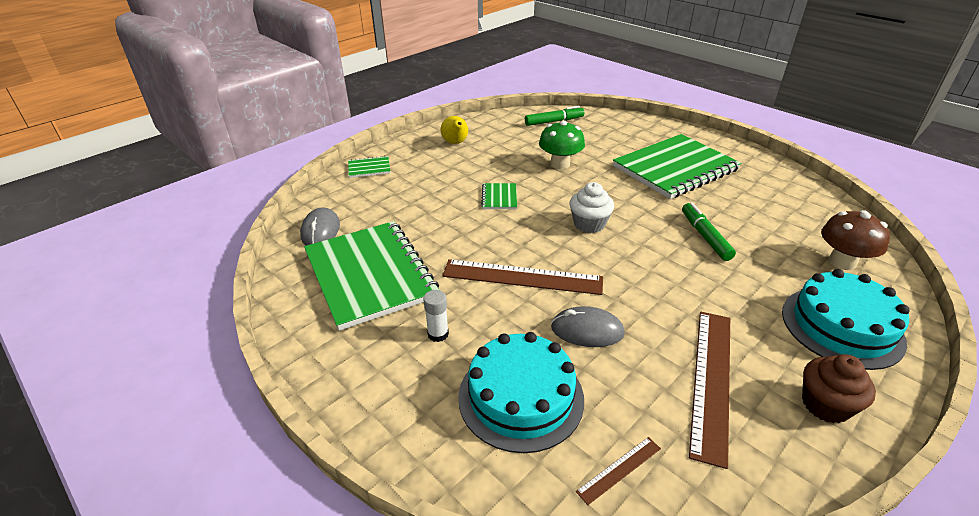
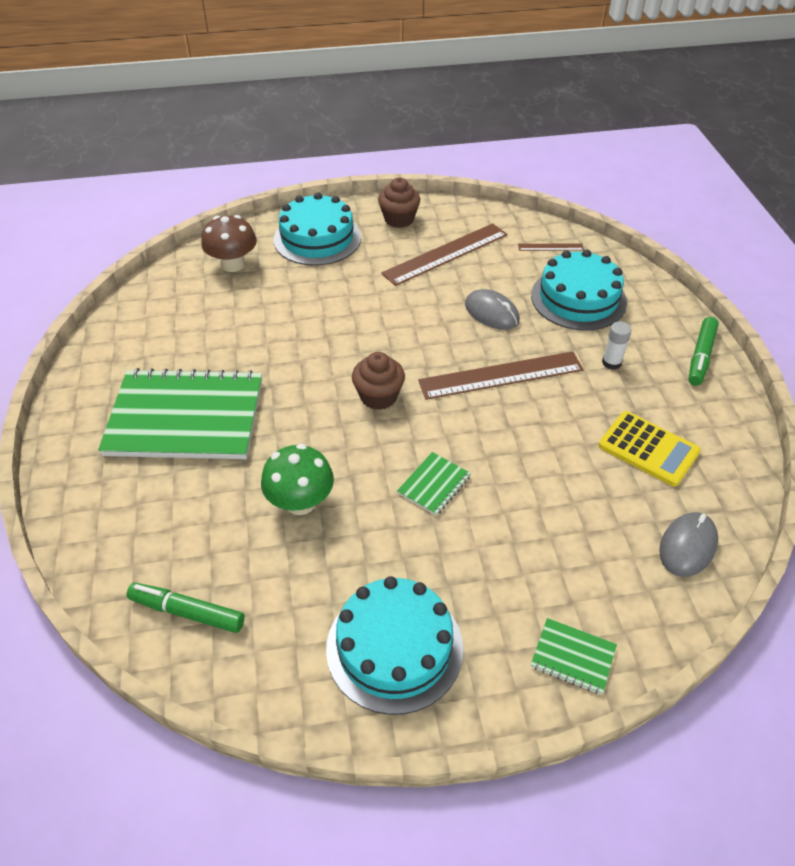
camera: 145 degrees left, 10 degrees up
(370, 275) = (648, 449): green notebook -> yellow calculator
(455, 143) = (394, 647): yellow pear -> turquoise cake
(522, 277) = (501, 375): brown ruler -> brown ruler turned 60 degrees counterclockwise
(589, 224) = (378, 396): white cupcake -> brown cupcake
(705, 236) = (295, 331): green marker -> green marker (700, 356)

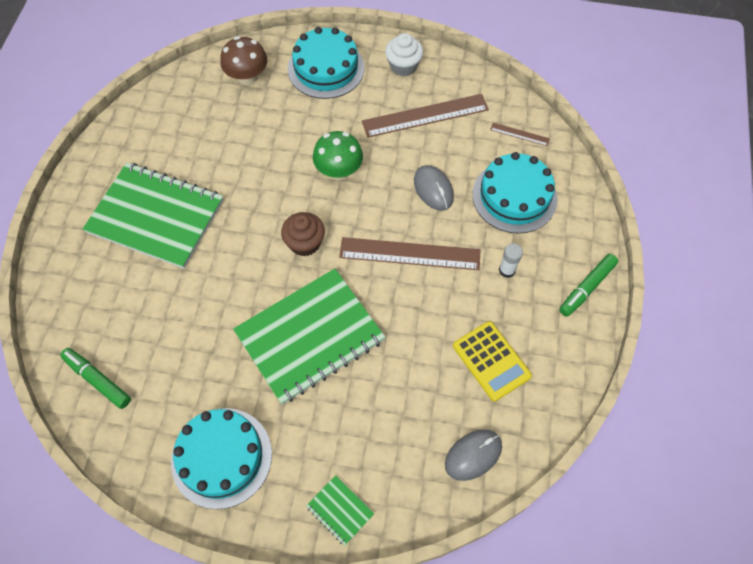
camera: 20 degrees right, 15 degrees up
(300, 502) = (207, 318): green mushroom -> green mushroom (339, 171)
(399, 219) = (403, 66): brown cupcake -> white cupcake
(434, 484) = (309, 336): green notebook -> green notebook, size x2.45

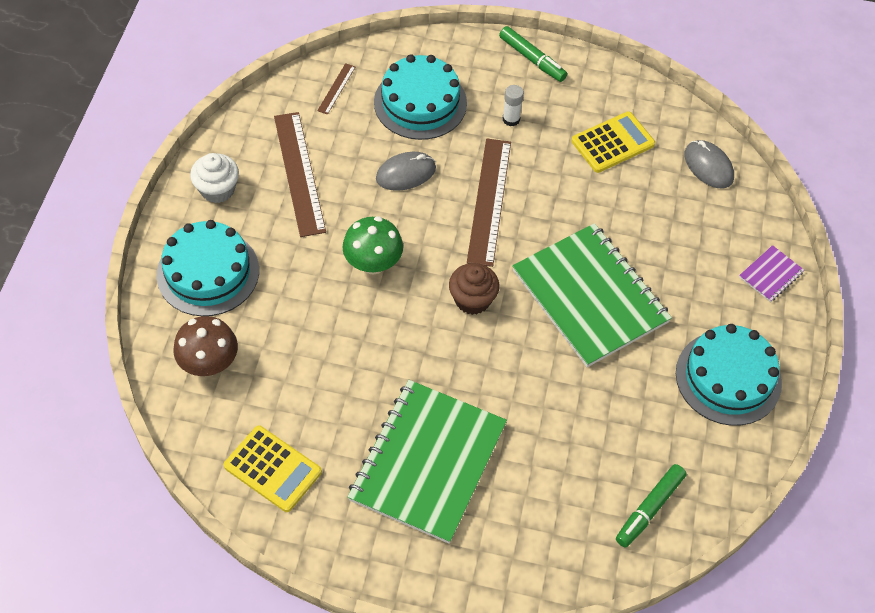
camera: 90 degrees left, 5 degrees down
(159, 121) = (272, 469): none -> yellow calculator
(340, 510) = (770, 274): green notebook -> purple notebook

